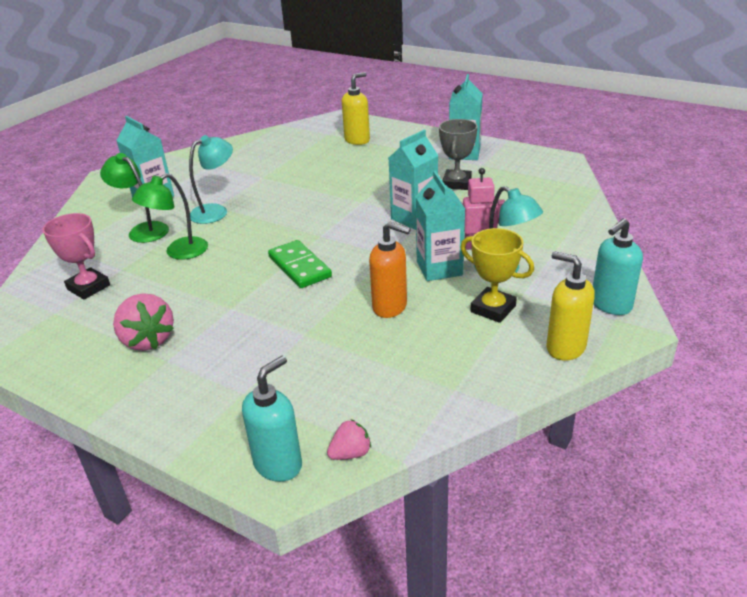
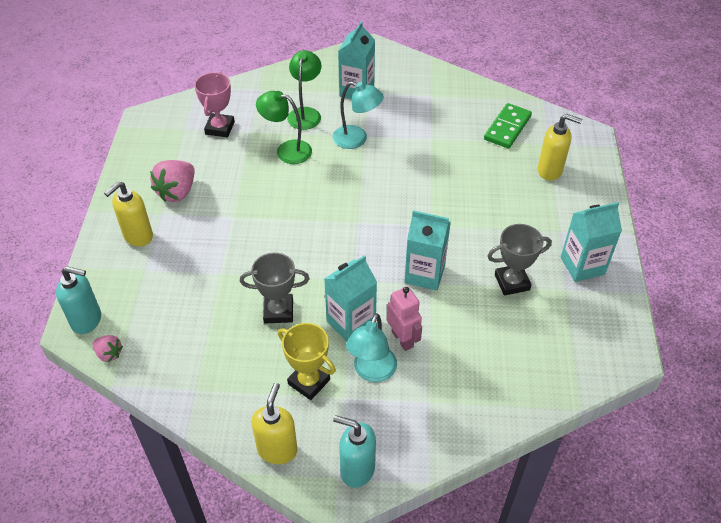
camera: 60 degrees right, 15 degrees up
(183, 387) = (138, 236): none -> yellow soap dispenser
(299, 267) = (304, 230): green domino -> green domino (507, 128)
(390, 307) = (278, 311): orange soap dispenser -> grey trophy
(493, 309) = (309, 382): yellow trophy -> yellow trophy turned 60 degrees counterclockwise

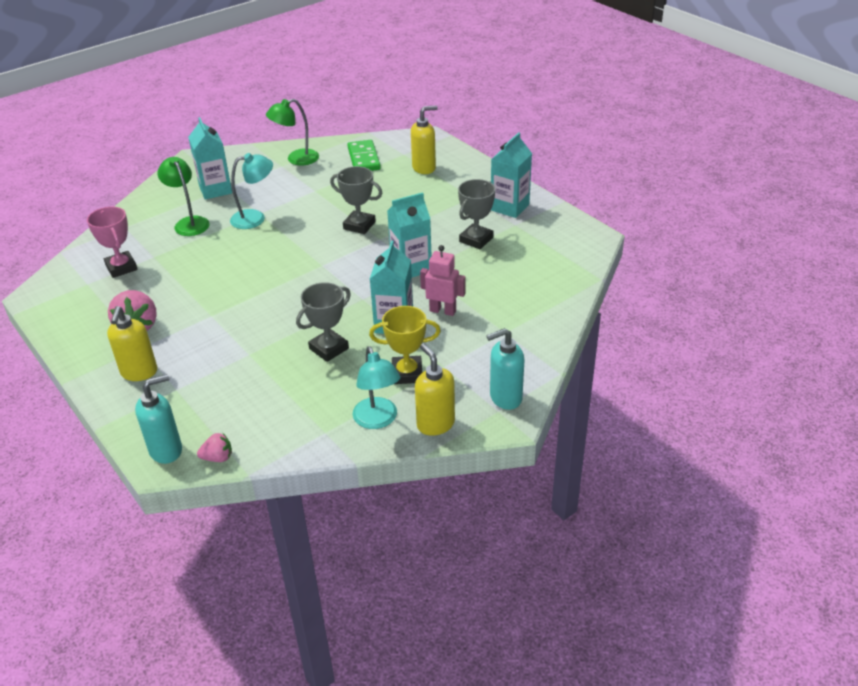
camera: 40 degrees left, 10 degrees down
(287, 150) = (203, 252): green lamp -> green lamp (296, 159)
(372, 372) = (445, 341): turquoise lamp -> turquoise lamp (378, 420)
(429, 200) = (359, 225): none -> grey trophy

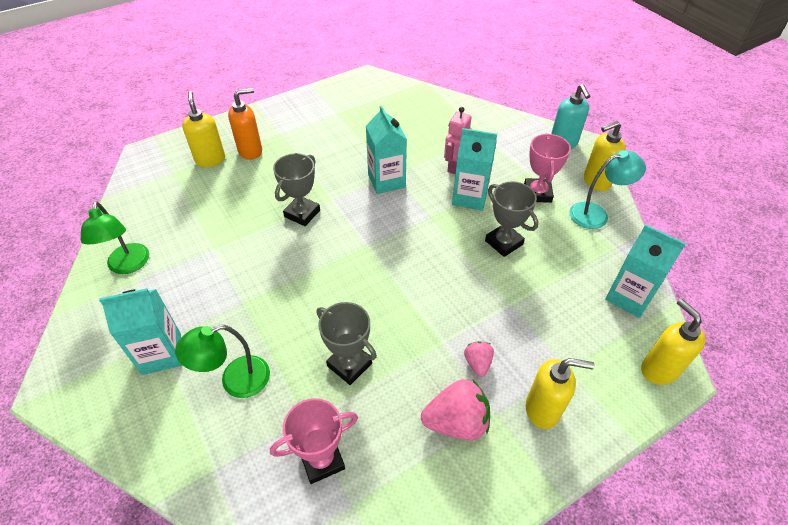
camera: 85 degrees left, 10 degrees up
(166, 450) = (658, 369): turquoise soap dispenser -> yellow soap dispenser
(218, 458) = (660, 325): pink strawberry -> pink strawberry (477, 363)
(255, 218) = (252, 306): turquoise lamp -> none
(363, 158) = (163, 204): green domino -> none
(407, 373) = (537, 193): yellow trophy -> pink trophy
(440, 185) = (251, 151): none -> orange soap dispenser
(476, 239) = (353, 137): grey trophy -> grey trophy (349, 365)
(509, 207) = (307, 113): turquoise carton -> turquoise carton (629, 297)

